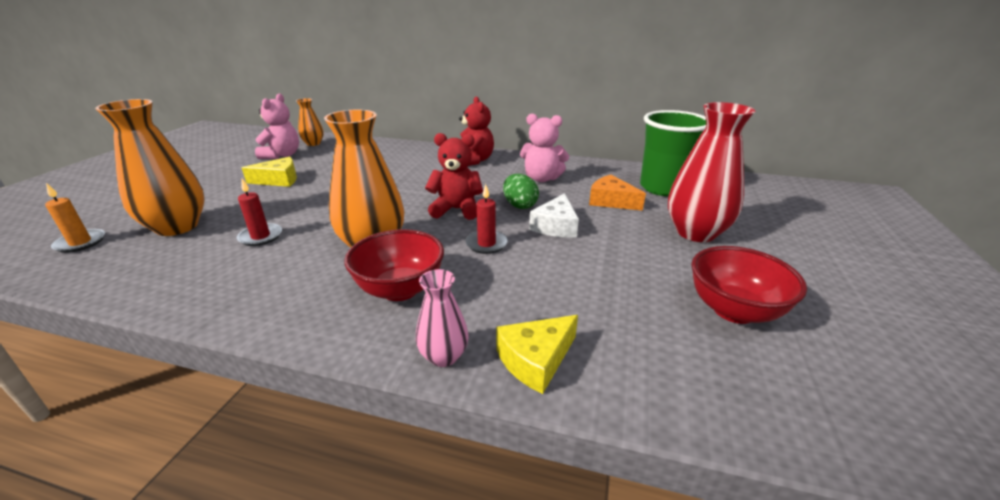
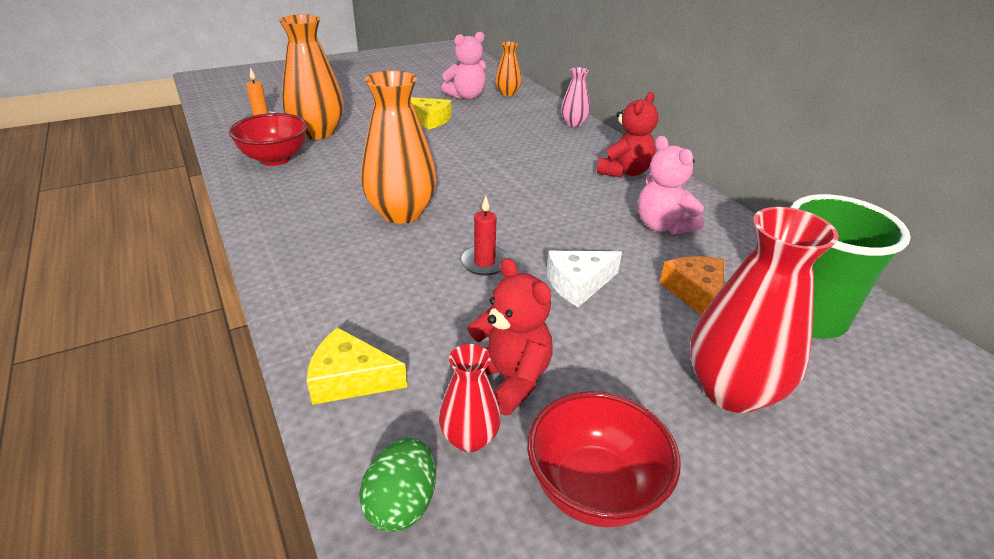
camera: 45 degrees right, 5 degrees up
(261, 237) = (348, 165): red candle -> none
(400, 289) = (361, 260): red bowl -> red bowl (275, 159)
(444, 356) = (305, 328): pink vase -> pink vase (573, 123)
(456, 209) = (516, 216): red teddy bear -> red teddy bear (509, 379)
(519, 205) = (582, 243): green egg -> green egg (402, 504)
(652, 334) = (470, 438): none -> red vase

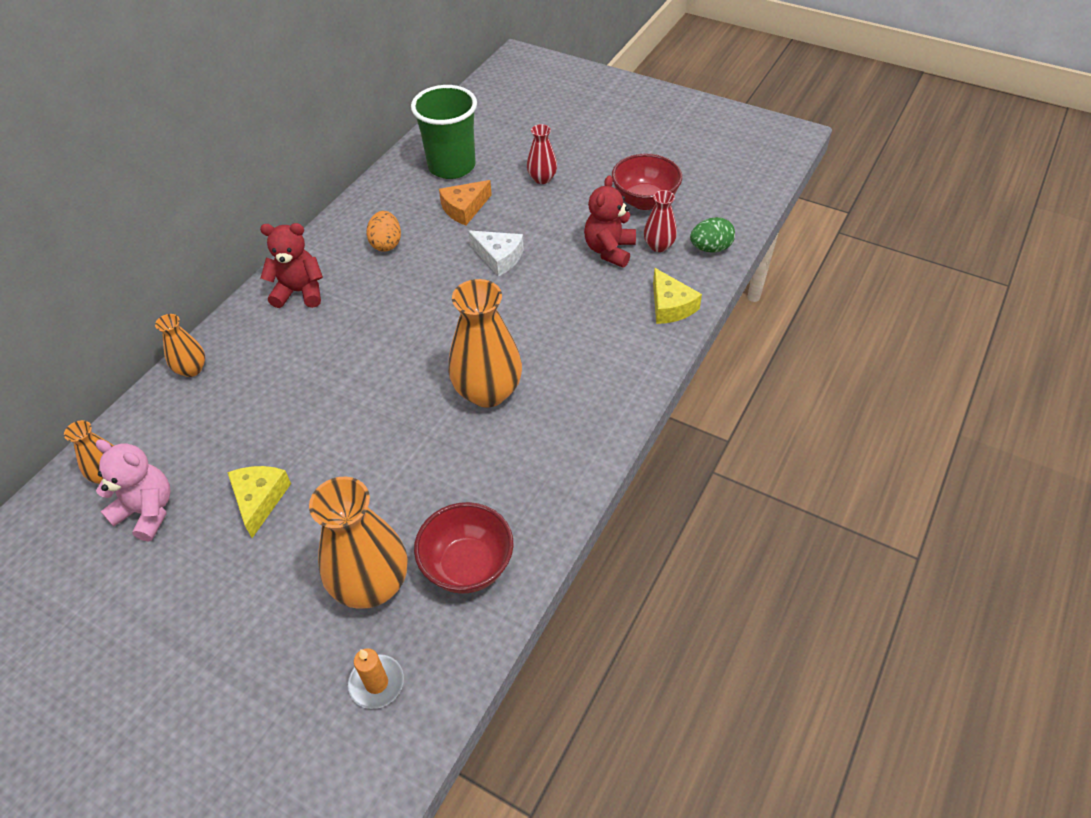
camera: 120 degrees left, 15 degrees up
(484, 262) = (514, 309): red candle -> none
(573, 123) = (191, 369): pink vase -> orange vase
(662, 226) = (386, 244): pink teddy bear -> orange egg
(732, 390) = (542, 178): red vase -> red vase, size x0.53

